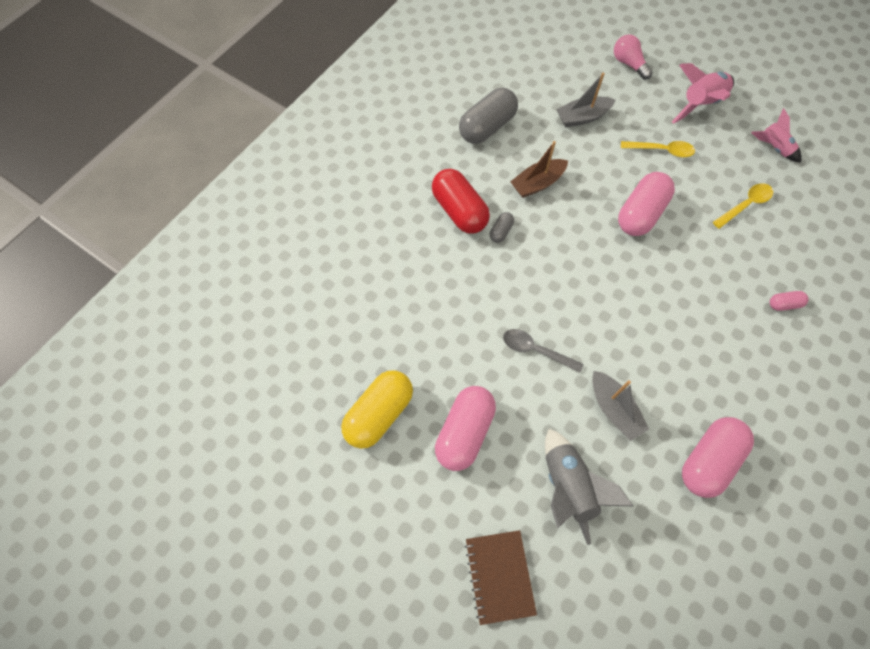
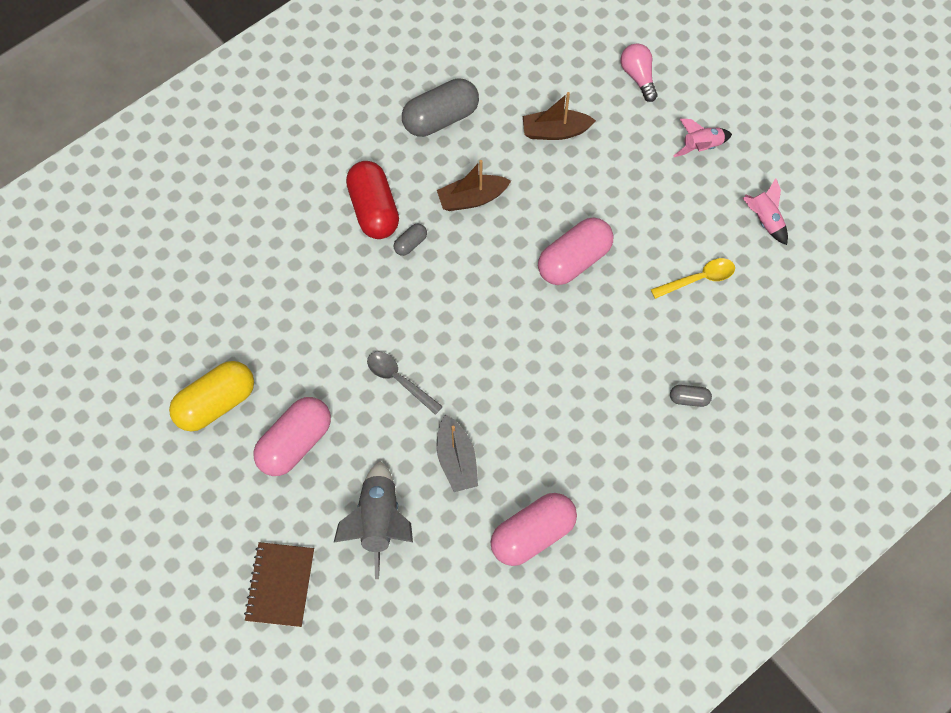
camera: 15 degrees right, 0 degrees up
(582, 117) = (555, 131): grey boat -> brown boat
(661, 150) = (630, 192): yellow spoon -> none
(700, 104) = (701, 147): pink rocket -> pink rocket, size x0.61
(784, 304) = (689, 399): pink capsule -> grey capsule

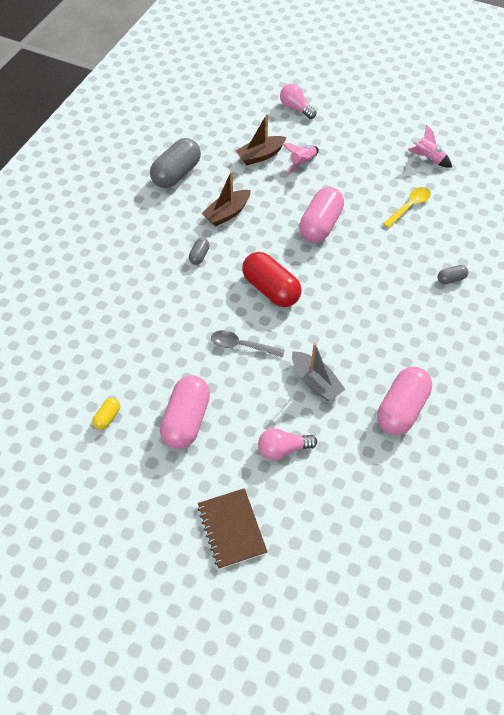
camera: 25 degrees left, 10 degrees down
(216, 403) = (107, 417): yellow capsule -> yellow capsule, size x0.46
(374, 209) = (160, 244): red capsule -> red capsule (271, 289)
(378, 522) = (283, 449): grey rocket -> pink light bulb
(701, 147) = (361, 133): pink rocket -> pink rocket (302, 163)

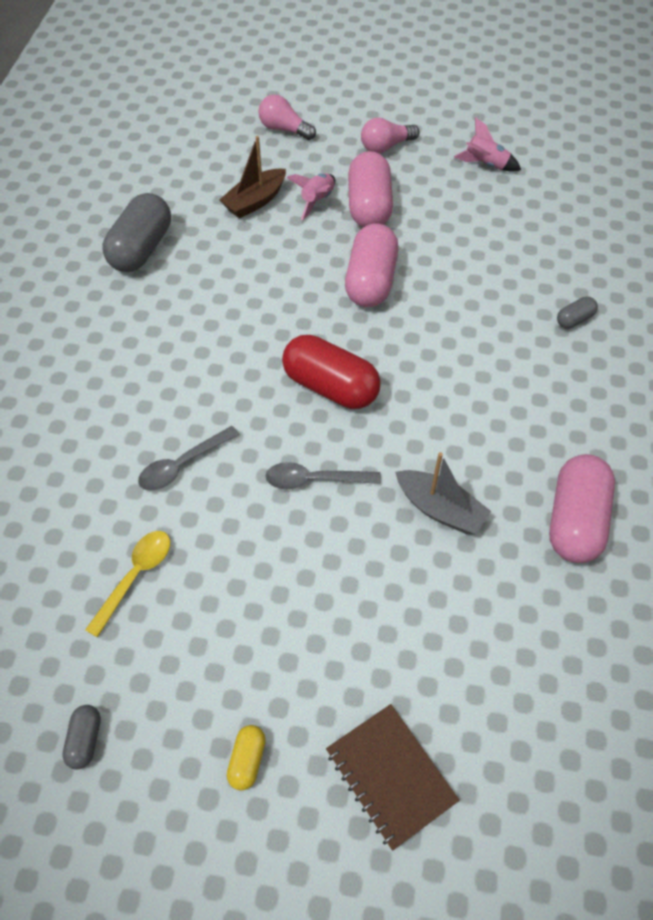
camera: 15 degrees left, 0 degrees up
(107, 417) = (140, 642): yellow capsule -> yellow capsule (247, 760)
(162, 318) = (182, 465): none -> grey spoon
(186, 420) = (266, 616): pink capsule -> pink capsule (369, 206)
(199, 256) = (210, 360): grey capsule -> grey capsule (85, 740)
(227, 213) = (232, 290): brown boat -> none
(283, 449) = (426, 625): pink light bulb -> pink light bulb (386, 146)
(409, 206) = (483, 232): yellow spoon -> yellow spoon (135, 576)

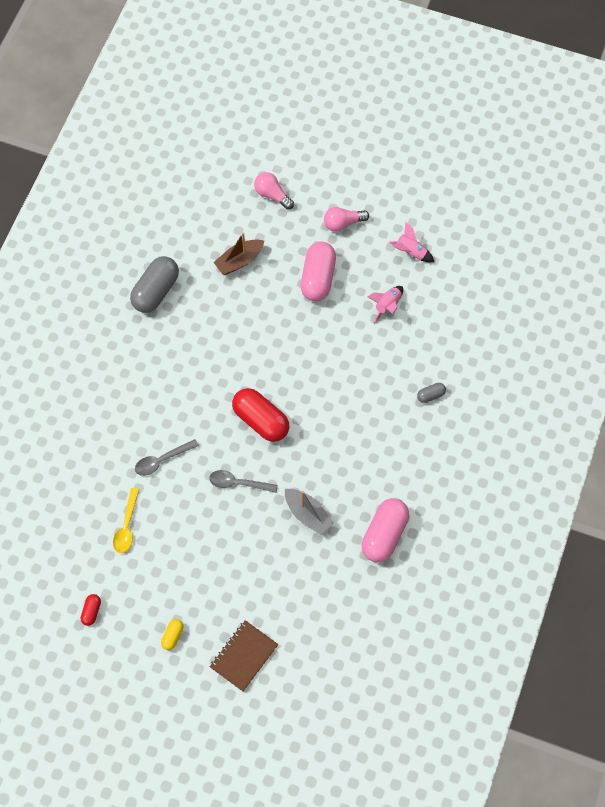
camera: 10 degrees right, 10 degrees up
(85, 740) = (91, 611): grey capsule -> red capsule
(135, 576) = (127, 526): yellow spoon -> yellow spoon turned 150 degrees clockwise
(317, 201) = (282, 267): pink rocket -> pink rocket (387, 306)
(371, 281) = (304, 343): pink capsule -> none
(390, 776) = (244, 656): brown notebook -> brown notebook turned 60 degrees clockwise

